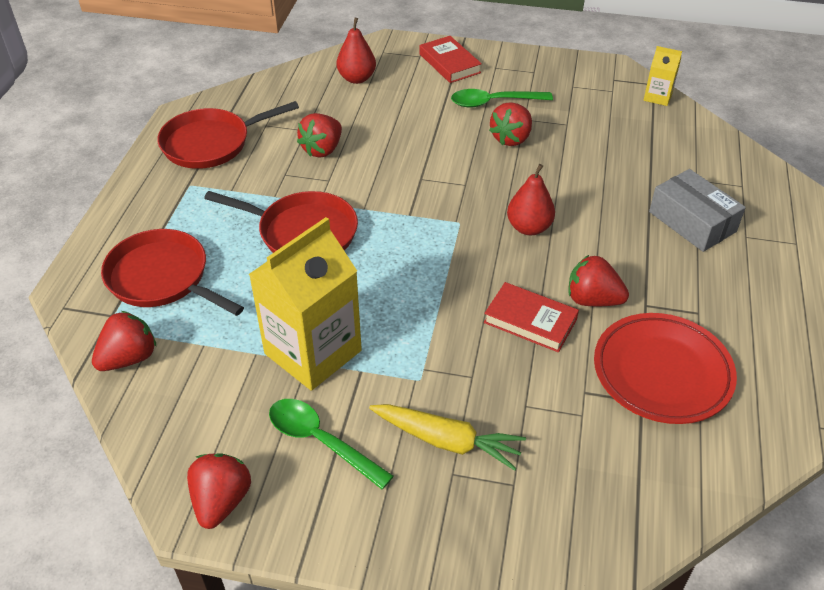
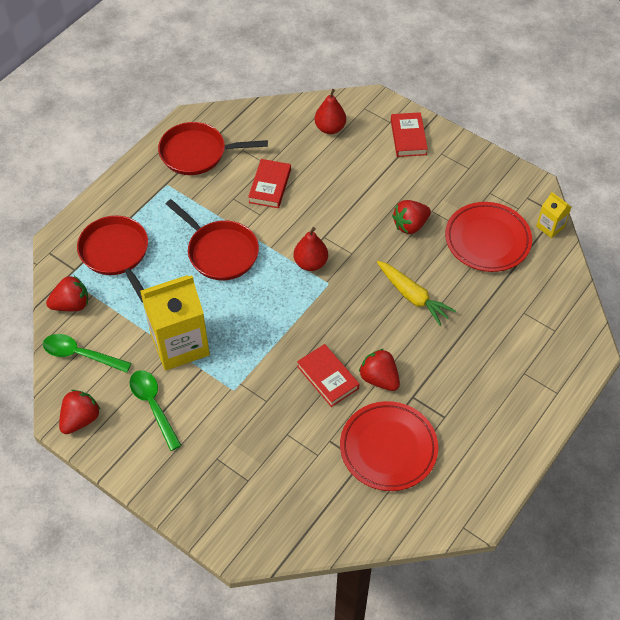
camera: 25 degrees right, 10 degrees up
(322, 149) = (270, 186): red strawberry -> red book
(447, 441) = (225, 436): yellow carrot -> yellow carrot (412, 296)
(494, 102) = (418, 187): green spoon -> green spoon (81, 355)
(529, 228) = (373, 306): red pear -> red pear (310, 263)
(604, 127) = (487, 240): none -> red plate
(692, 222) = (493, 346): grey box -> none

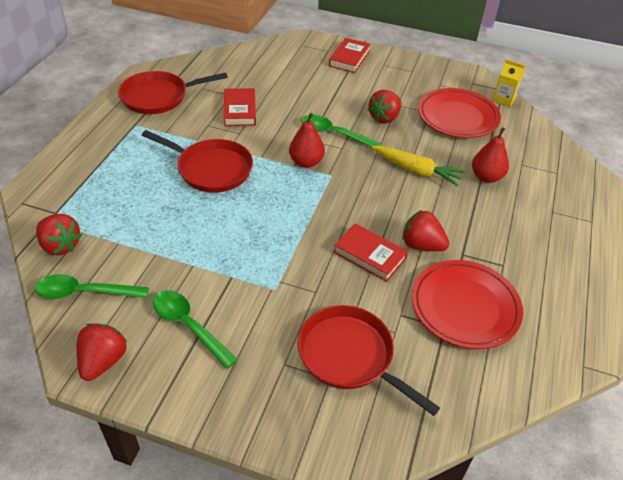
camera: 20 degrees left, 10 degrees down
(71, 304) = (60, 246): red strawberry -> red strawberry turned 75 degrees clockwise
(116, 253) = (99, 190): red pan -> red pan (350, 356)
(180, 344) = (198, 258): yellow carton -> none
(330, 128) = (277, 62): red pear -> red pear (486, 177)
(351, 234) = (334, 134): none -> green spoon
(408, 137) = (349, 58): red book -> red book turned 45 degrees clockwise

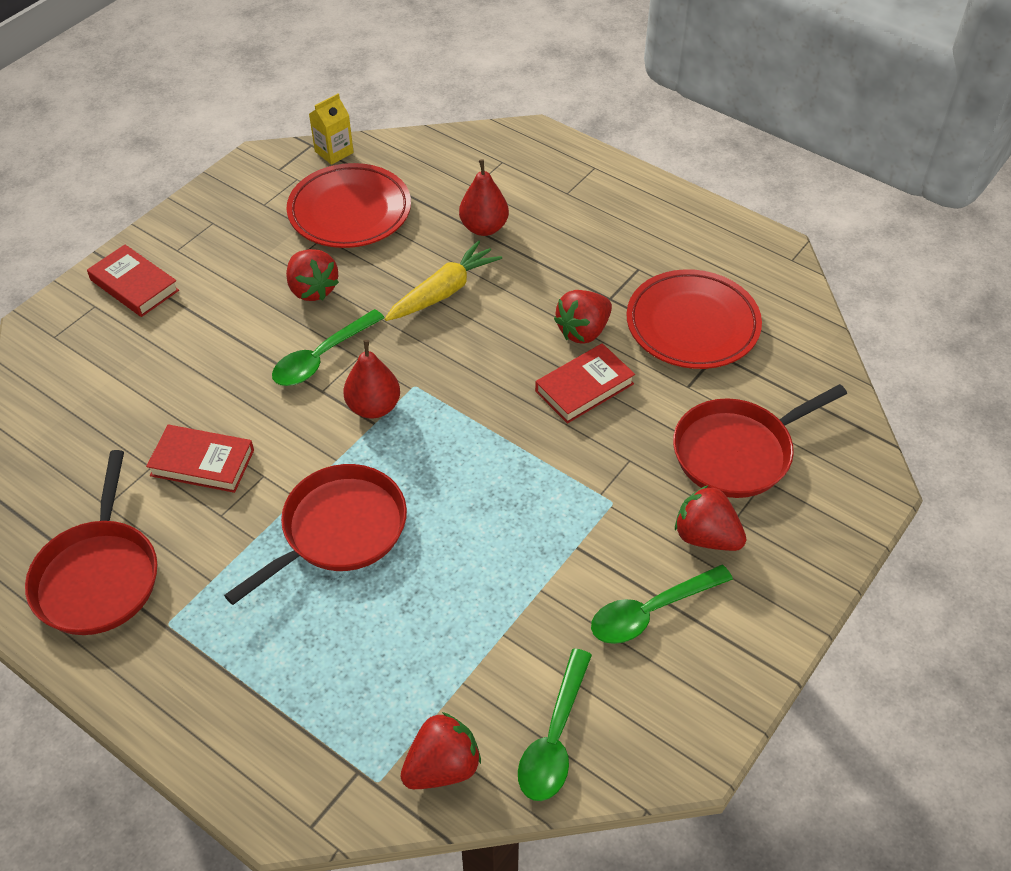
camera: 70 degrees left, 5 degrees up
(103, 361) = (687, 723): red strawberry -> red strawberry (706, 536)

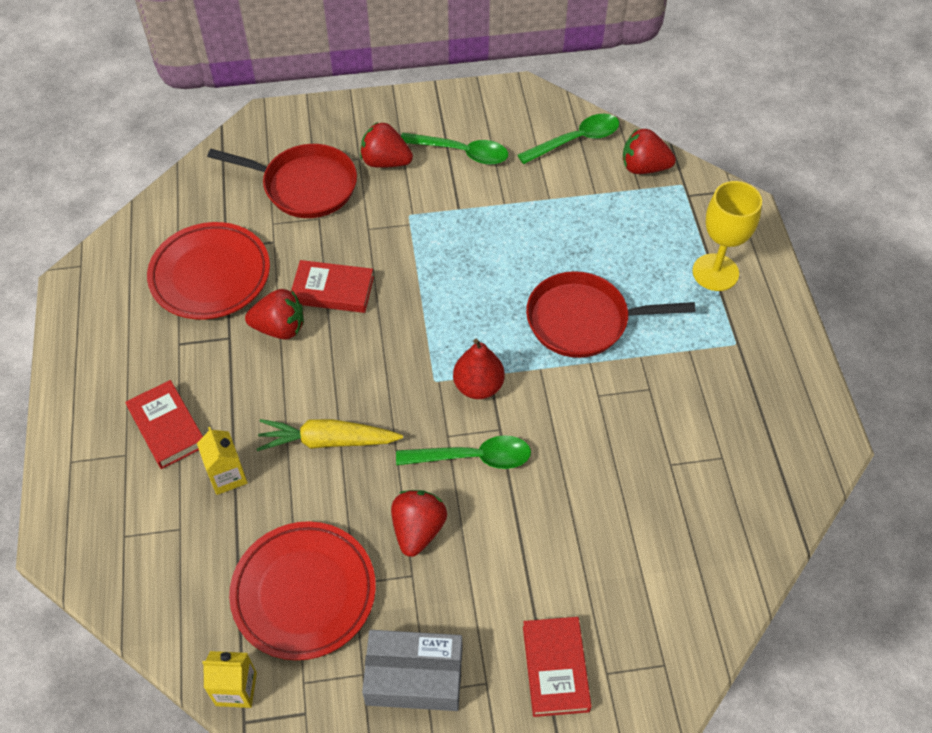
camera: 135 degrees left, 5 degrees up
(98, 576) = (760, 407): red pan -> none
(202, 462) = (631, 438): red book -> red book (167, 427)
(228, 223) = (414, 676): none -> grey box
(248, 690) = (715, 272): none -> yellow goblet
(484, 228) = (227, 476): red pear -> yellow carton
(706, 536) = (385, 162): red strawberry -> red strawberry turned 120 degrees clockwise

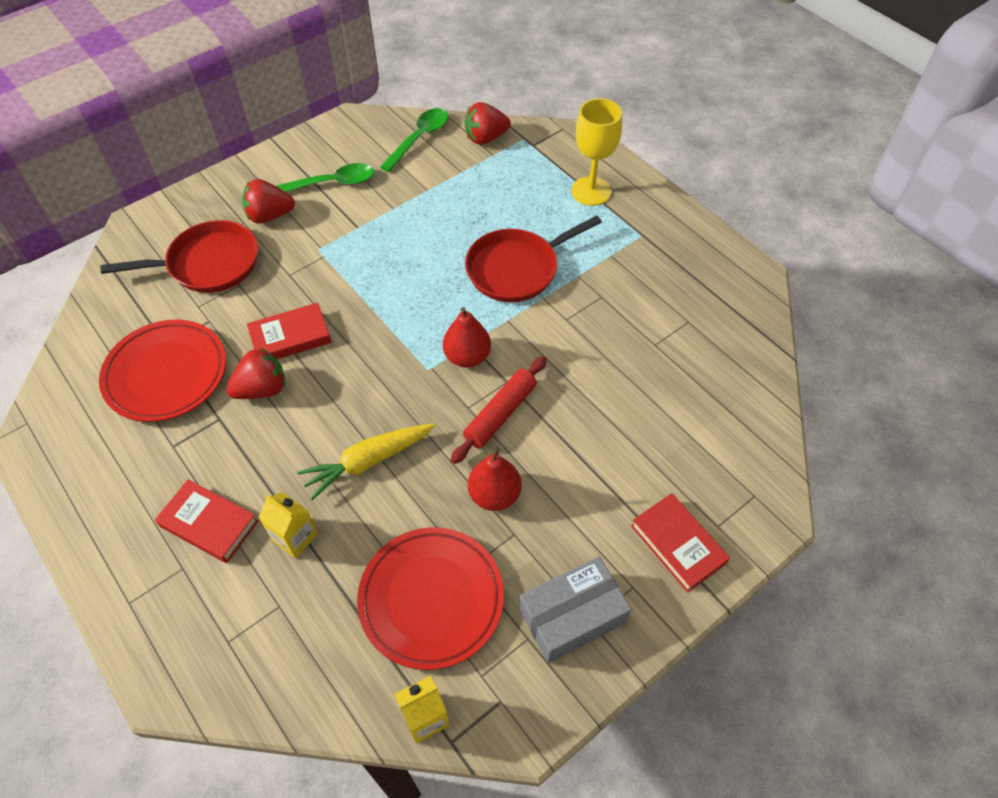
camera: 30 degrees left, 0 degrees up
(418, 530) = (494, 495): red strawberry -> red pear
(472, 457) = (500, 414): green spoon -> red rolling pin

